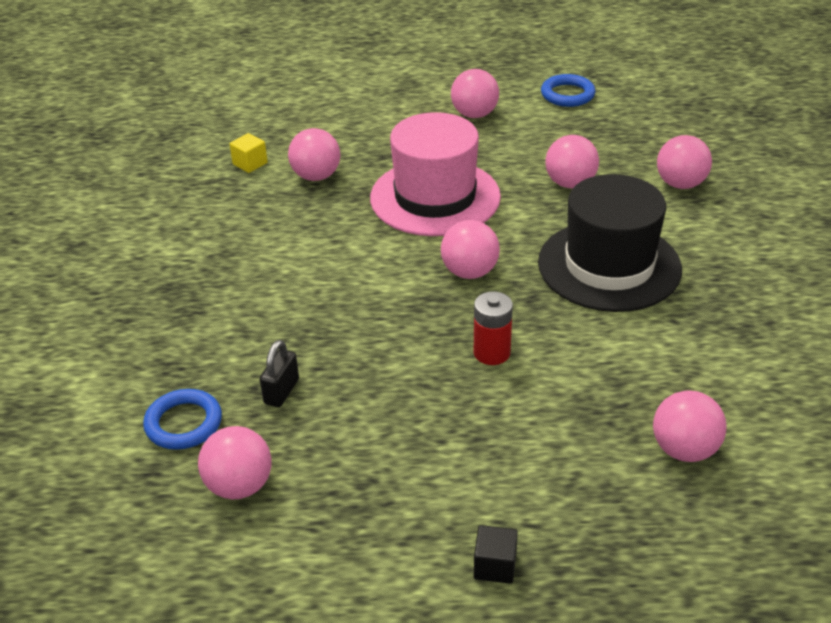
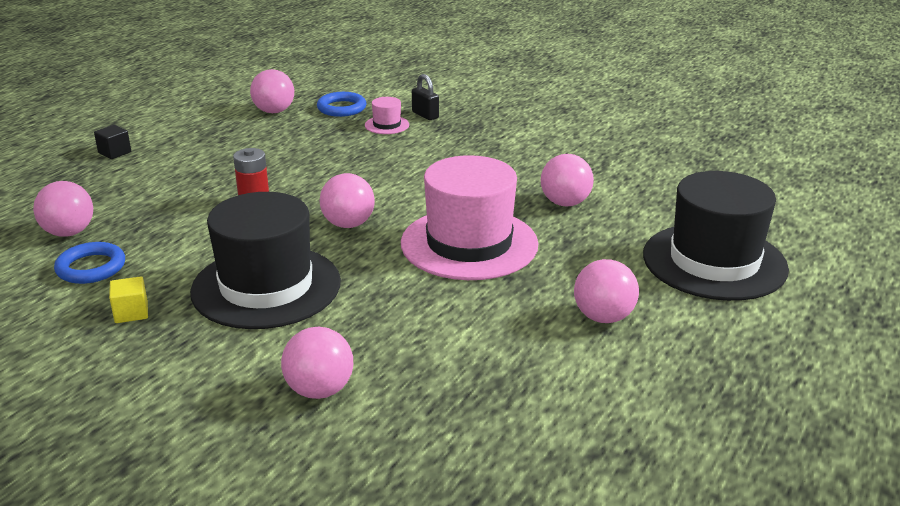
camera: 120 degrees right, 10 degrees down
(214, 356) = (387, 125): none -> pink hat
(250, 163) = (616, 182): yellow cube -> yellow cube (131, 312)
(281, 391) = (326, 135): black padlock -> black padlock (425, 115)
(354, 94) = (714, 262): none -> black hat
(567, 94) = (593, 404): blue ring -> blue ring (91, 267)
(570, 183) = (406, 320): pink ball -> none

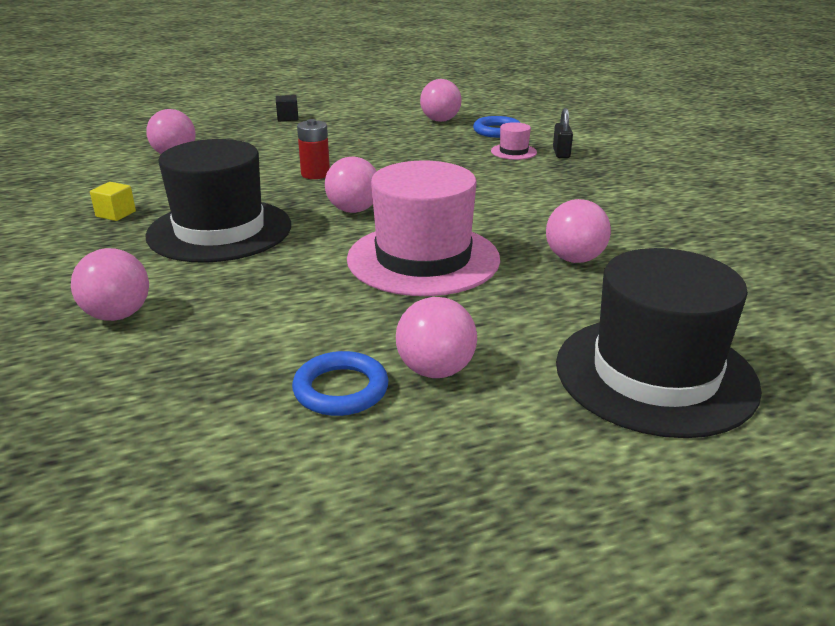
camera: 40 degrees right, 0 degrees up
(91, 267) = (147, 179): blue ring -> blue ring (341, 389)

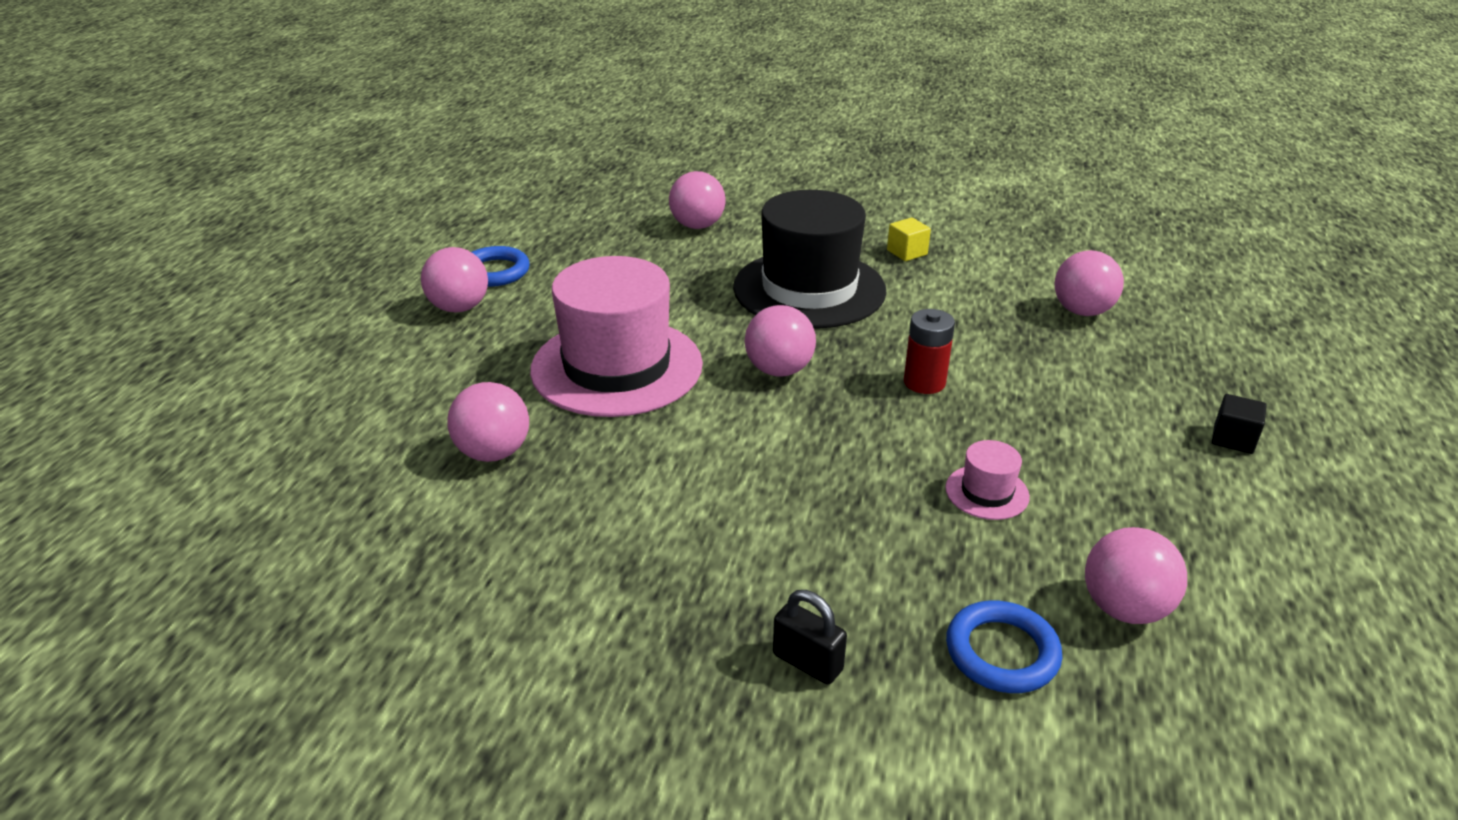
camera: 125 degrees right, 5 degrees up
(513, 152) = (865, 605): pink hat -> pink hat (987, 492)
(655, 374) = (308, 388): black hat -> none

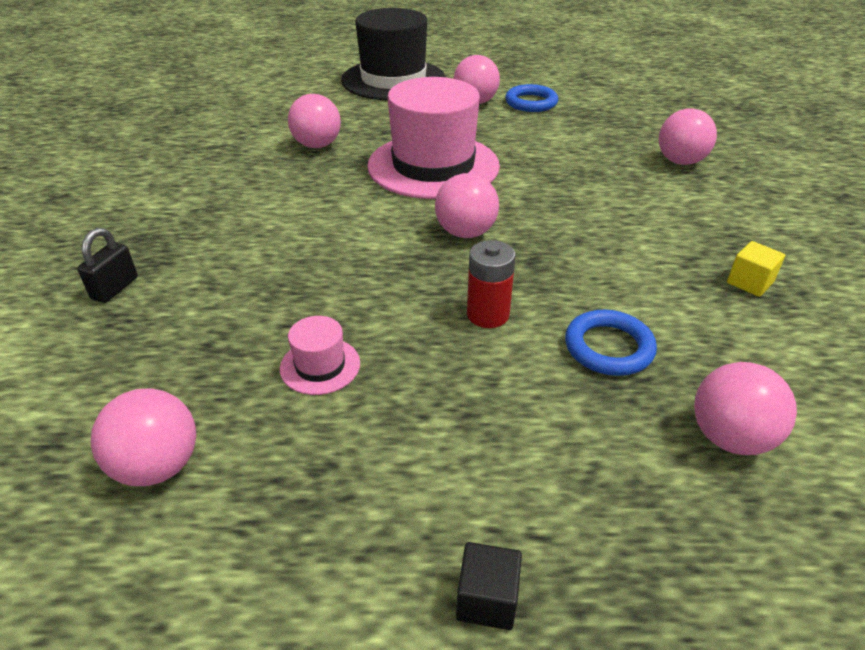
camera: 75 degrees right, 5 degrees up
(809, 289) = (615, 231): black hat -> black hat (393, 80)
(1002, 652) = (111, 383): blue ring -> blue ring (608, 347)

